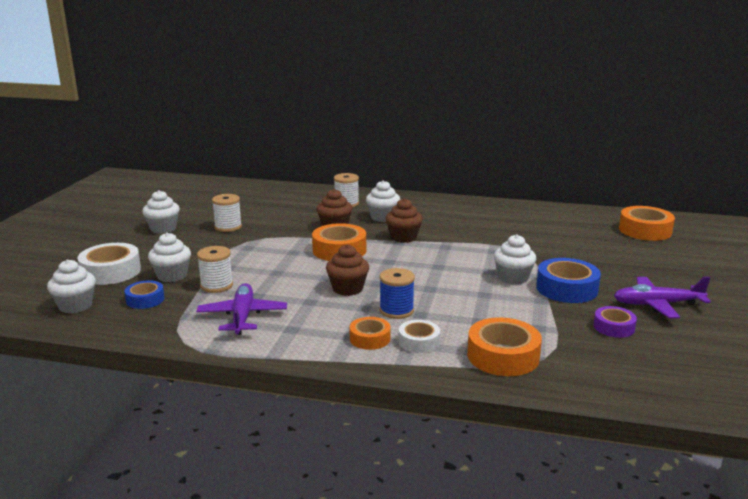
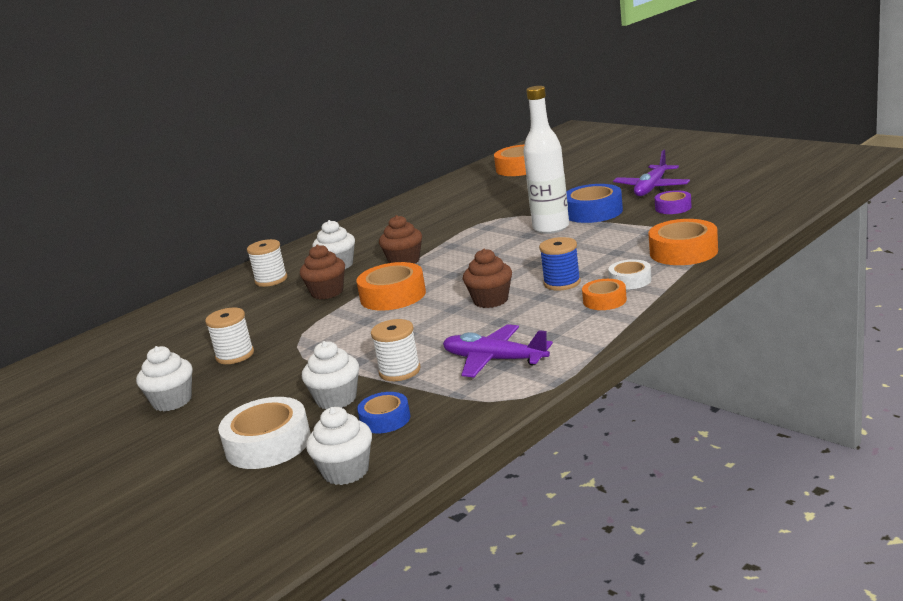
camera: 55 degrees left, 0 degrees up
(513, 278) = (551, 228): white cupcake -> white bottle

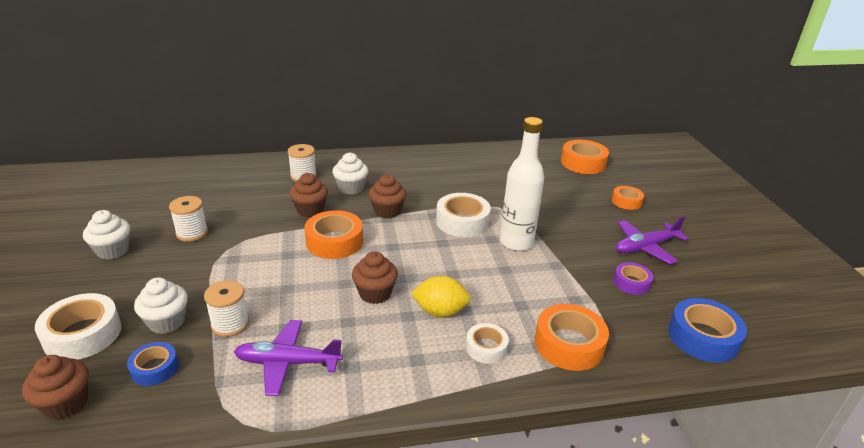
camera: 30 degrees right, 10 degrees up
(346, 471) = (65, 403): white cupcake -> brown cupcake
(484, 238) = (462, 221): none -> white tape
(494, 360) = (287, 363): purple plane -> purple plane turned 60 degrees counterclockwise
(562, 283) = (440, 311): blue spool -> yellow lemon
(593, 212) = (567, 245): blue tape -> blue tape (703, 337)
(604, 300) = (438, 357): orange tape -> orange tape (626, 201)

